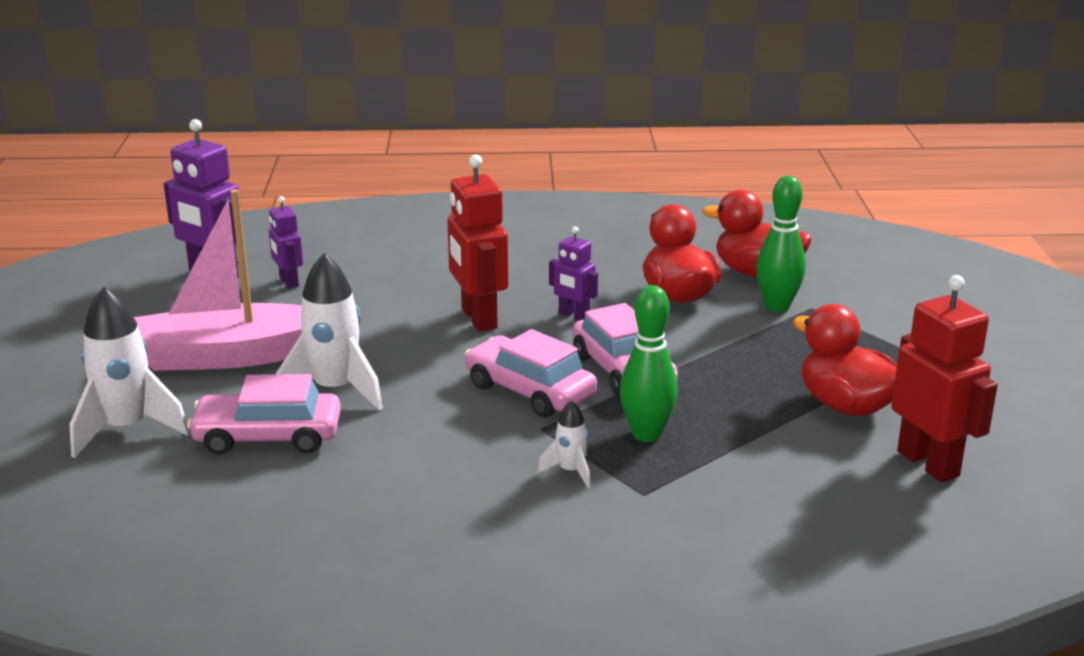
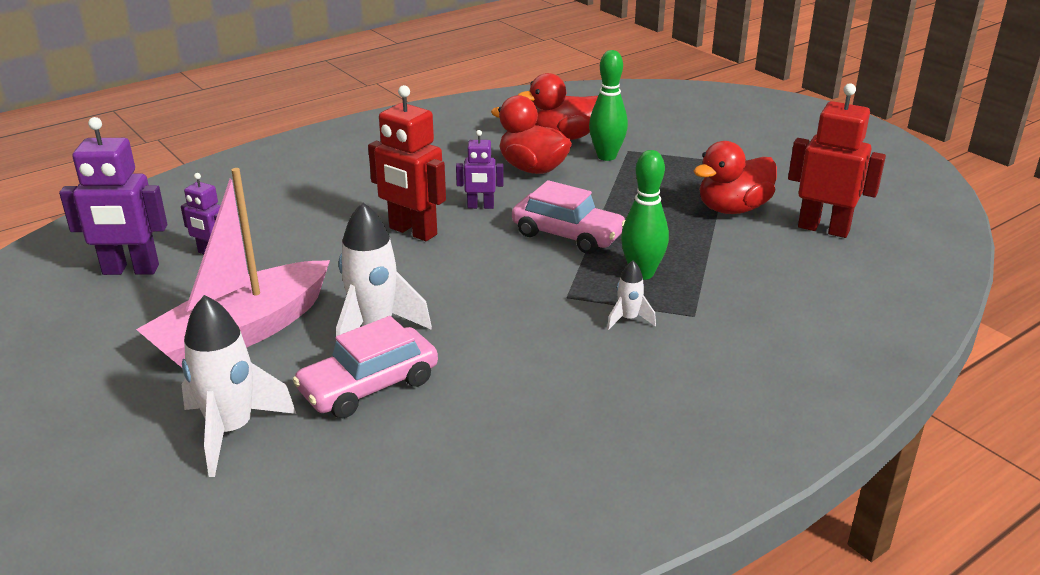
camera: 35 degrees left, 5 degrees up
(529, 391) = (523, 272): pink car -> none
(846, 406) = (733, 209): red duck -> red duck turned 45 degrees counterclockwise

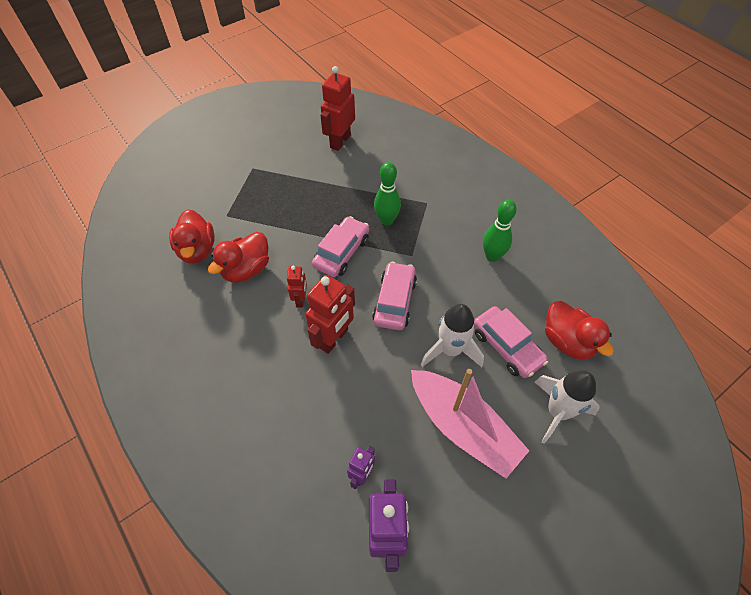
camera: 90 degrees left, 25 degrees up
(472, 279) = (394, 301): none -> pink car
(480, 206) = (300, 299): purple robot -> red robot
(606, 156) = (234, 227): green bowling pin -> green bowling pin (492, 256)
(628, 319) = (432, 229): white rocket -> none
(733, 209) = (315, 174): red duck -> red duck (567, 341)

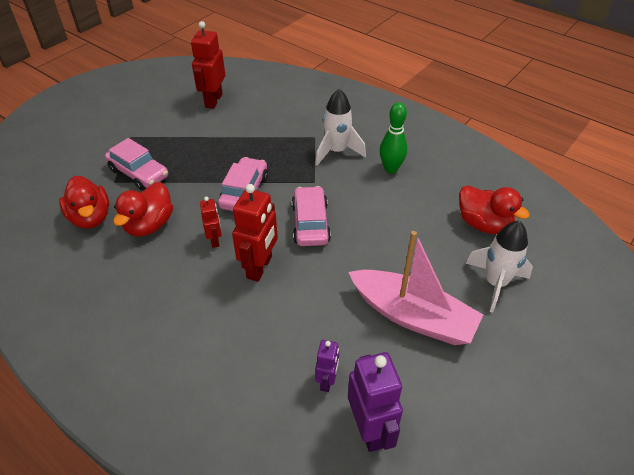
camera: 15 degrees left, 10 degrees down
(387, 220) = (280, 157): green bowling pin -> none
(450, 350) = (378, 253): white rocket -> white rocket (337, 151)
(506, 347) = (430, 239): pink car -> pink car (139, 173)

